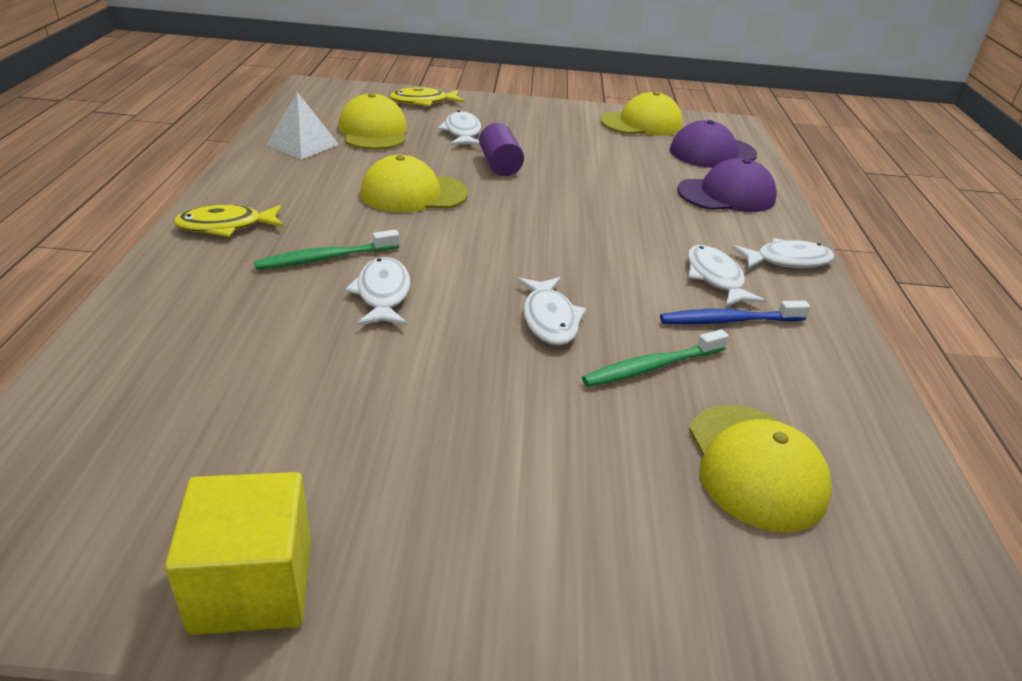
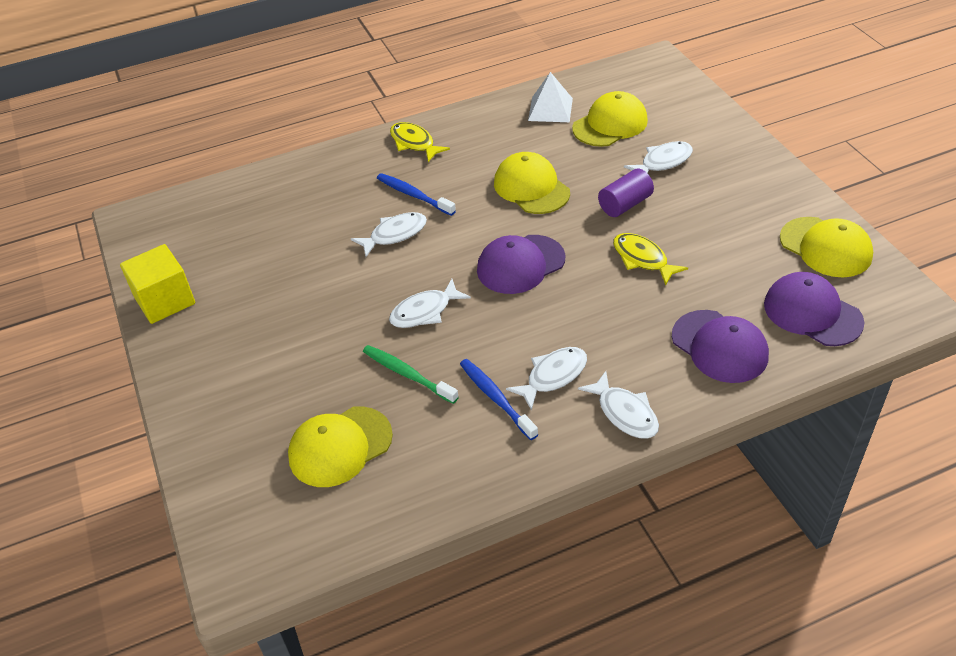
camera: 70 degrees right, 10 degrees up
(325, 258) = (414, 195): green toothbrush -> blue toothbrush
(423, 102) = (698, 118): yellow fish -> yellow fish (642, 259)
(529, 239) = (520, 264): none -> purple cap

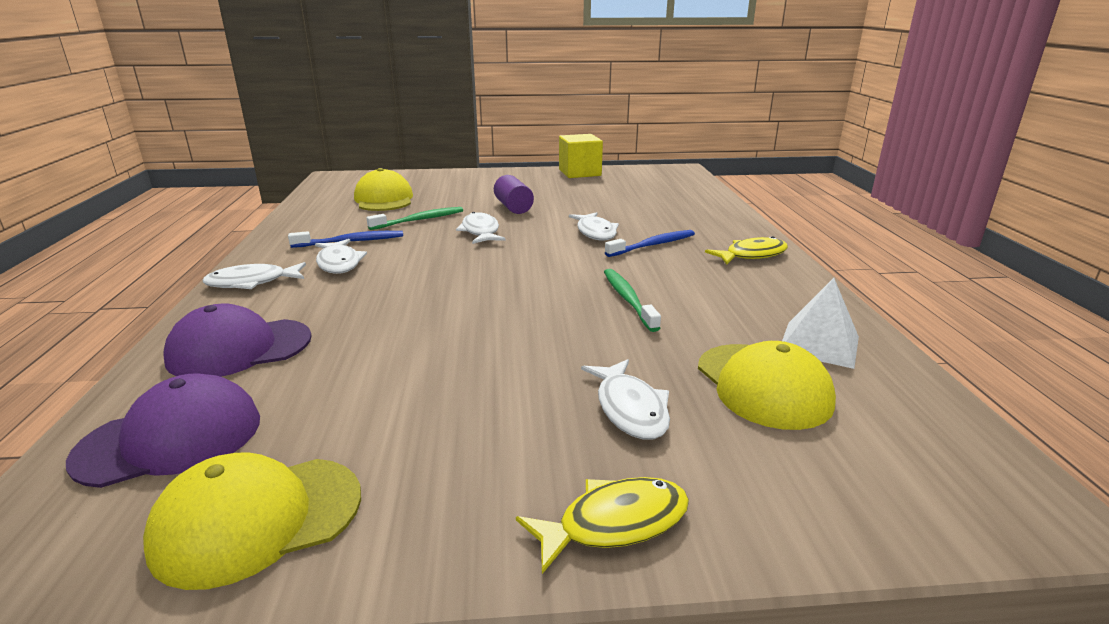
camera: 105 degrees right, 20 degrees down
(520, 264) = (498, 273): purple cap -> none
(531, 188) = (628, 299): yellow cap -> green toothbrush
(625, 204) = (548, 351): purple cylinder -> purple cylinder (513, 207)
(642, 259) = (432, 337): yellow fish -> yellow fish (614, 523)

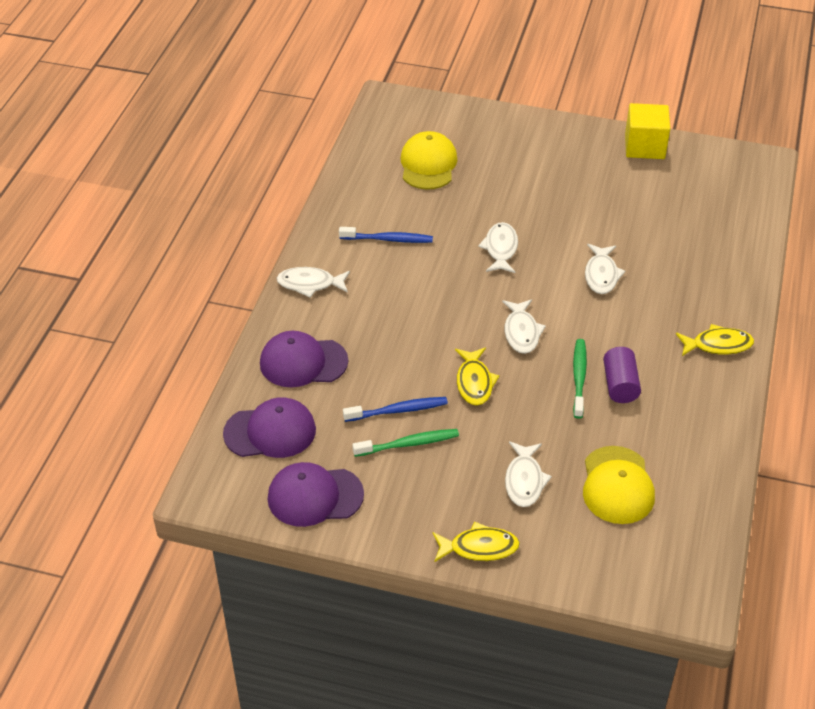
camera: 20 degrees right, 20 degrees up
(257, 519) = (315, 496): yellow cap -> purple cap
(339, 263) = (375, 272): white fish -> white fish (521, 332)
(419, 220) = (452, 214): green toothbrush -> green toothbrush (408, 444)
(499, 325) = (474, 382): none -> yellow fish
(513, 207) = (545, 210): purple cylinder -> purple cylinder (620, 385)
(653, 245) = (641, 308): blue toothbrush -> blue toothbrush (398, 410)
(819, 344) = (684, 461): white pyramid -> none

